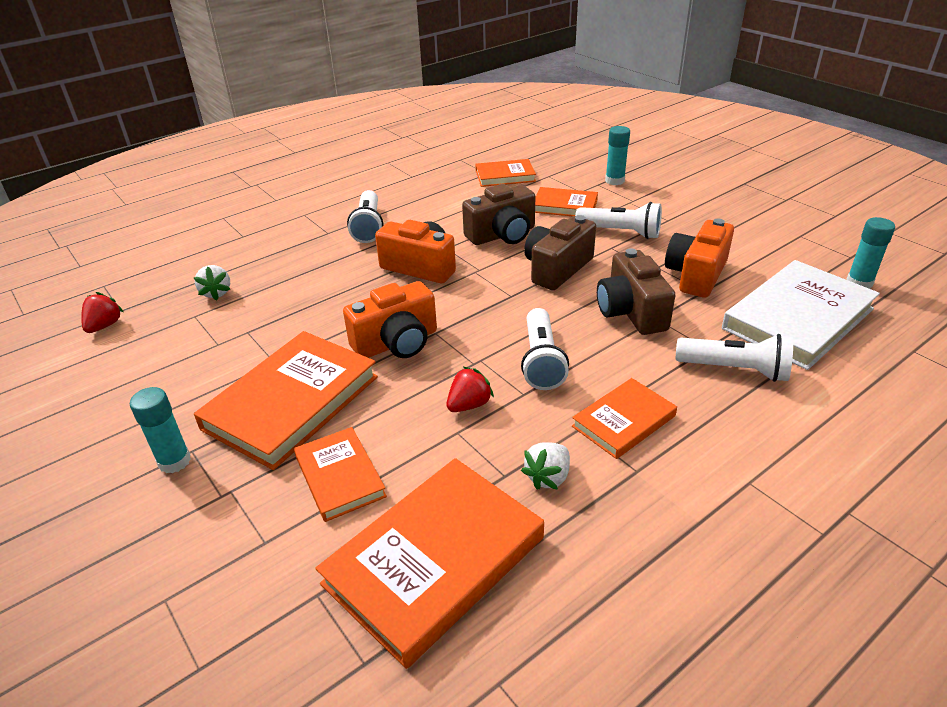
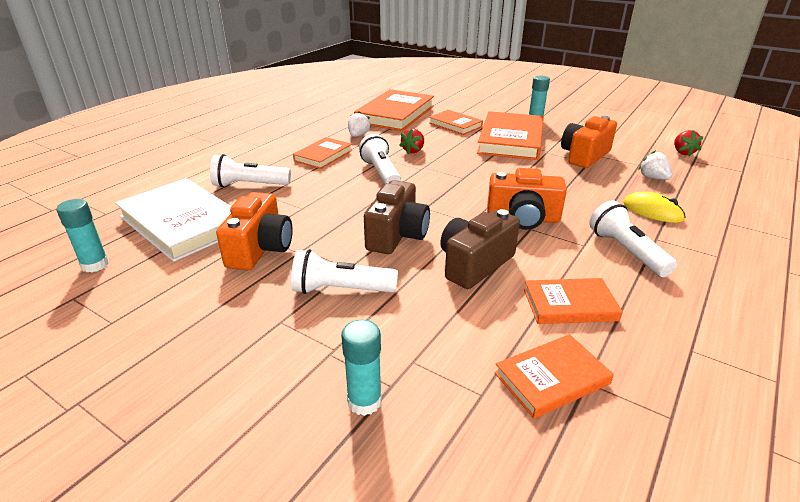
camera: 160 degrees right, 5 degrees down
(288, 255) = (652, 211): none -> yellow mouse
(397, 343) = (483, 169): orange camera -> orange camera (584, 156)
(565, 206) = (424, 323): orange book -> orange book (569, 305)
(631, 312) = (322, 209): brown camera -> none
(798, 319) = (182, 223): white book -> white book turned 75 degrees counterclockwise

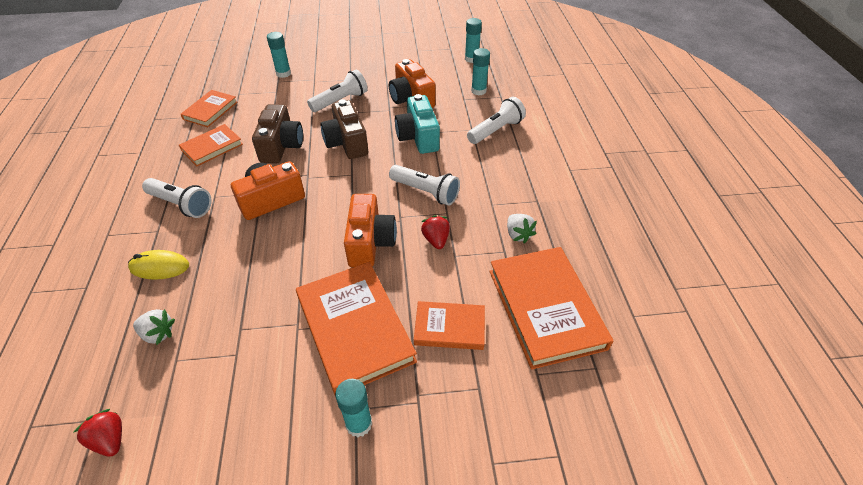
camera: 140 degrees right, 15 degrees up
(182, 223) = (478, 91): white book -> turquoise glue stick
(322, 209) = (418, 137): none -> turquoise camera
(323, 156) = (500, 187): orange book -> none
(584, 156) = (248, 341): orange camera -> orange camera (370, 242)

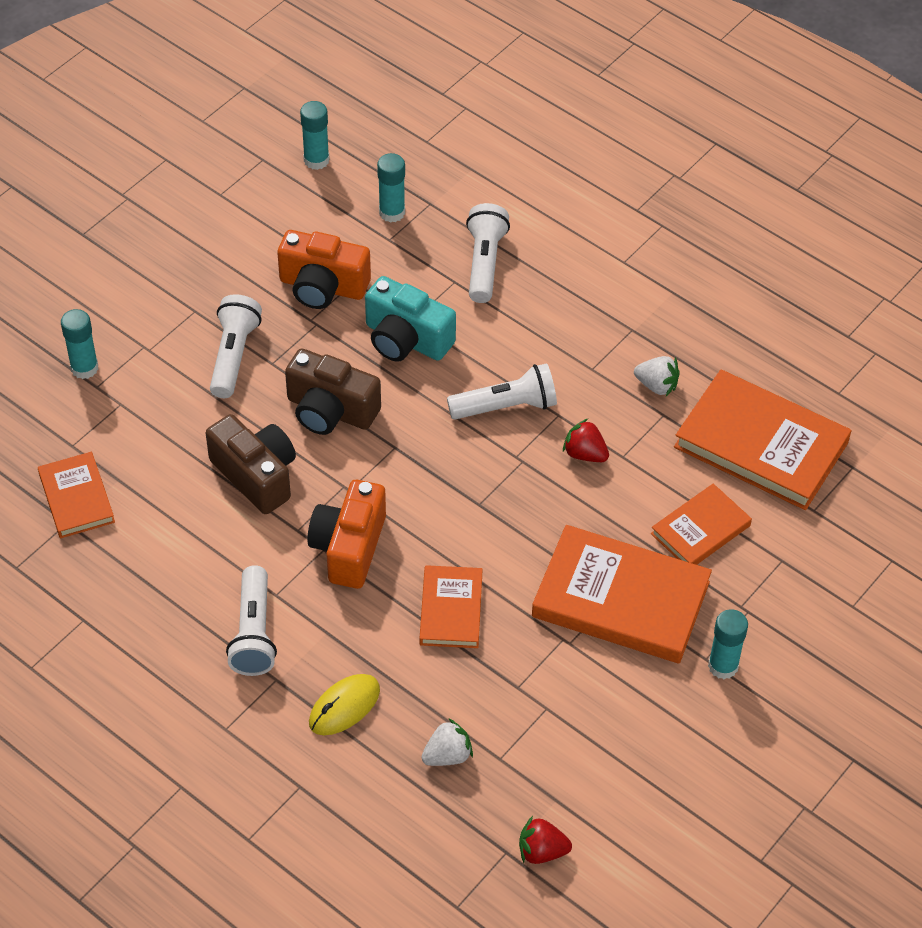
camera: 45 degrees left, 5 degrees up
(181, 205) = (254, 633): white flashlight -> white flashlight turned 105 degrees clockwise
(212, 147) = (169, 543): orange book -> orange book (451, 610)
(370, 242) = (524, 509): orange camera -> none

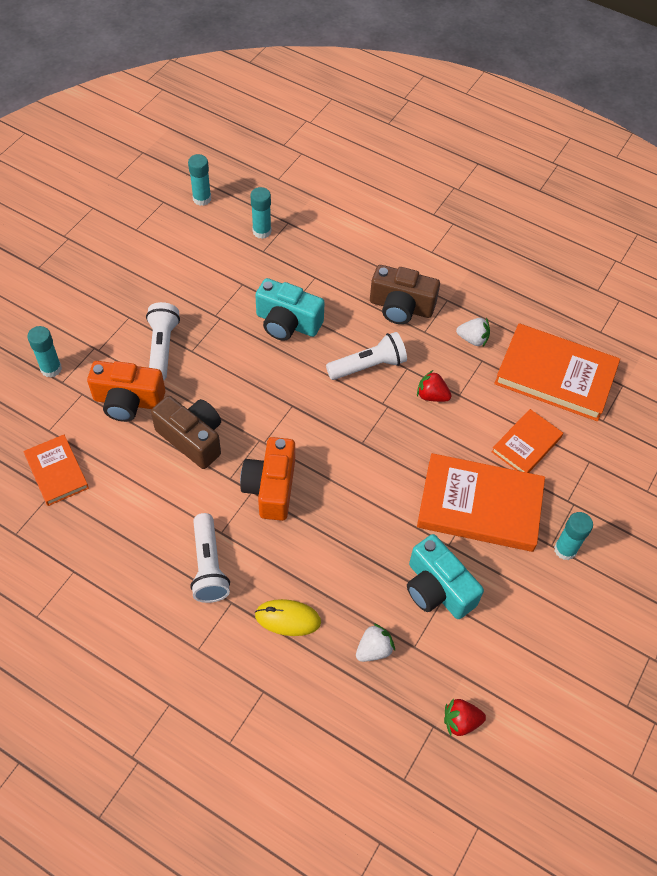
camera: 10 degrees left, 5 degrees up
(323, 286) = (220, 290): orange camera -> orange camera (128, 401)
(330, 410) = (240, 382): brown camera -> brown camera (401, 307)
(344, 706) = (288, 618): yellow mouse -> yellow mouse turned 60 degrees clockwise
(451, 610) = (356, 529): orange book -> none
(484, 263) = (334, 261): white flashlight -> none
(543, 694) = (437, 589): none -> turquoise camera

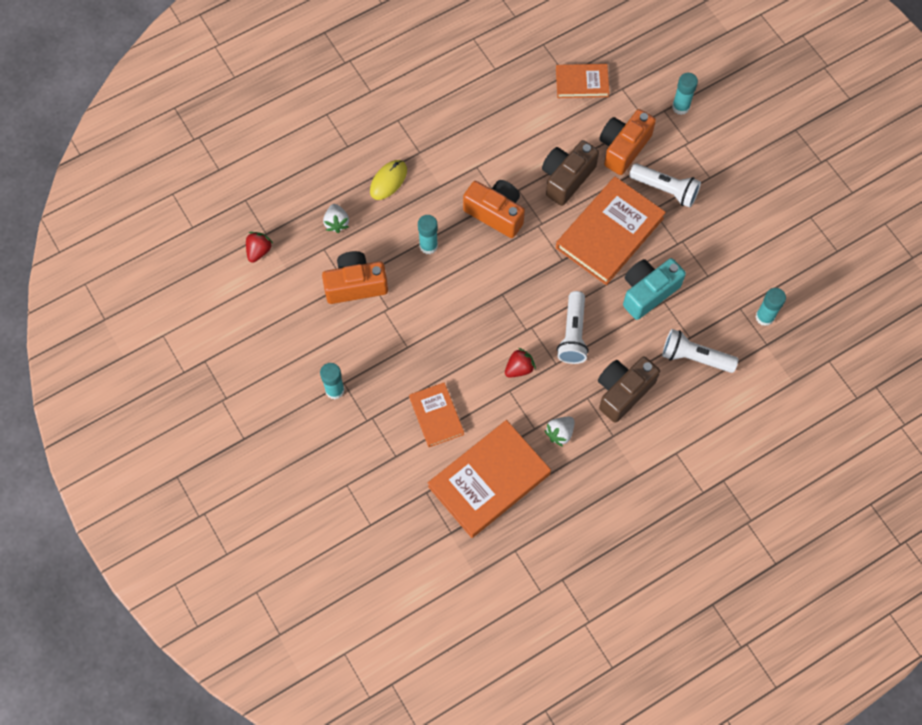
camera: 120 degrees right, 10 degrees up
(192, 438) = (566, 178): brown camera -> brown camera turned 150 degrees clockwise
(202, 199) = (827, 284): turquoise glue stick -> turquoise glue stick (428, 246)
(208, 566) = (454, 149): white flashlight -> white flashlight (694, 357)
(437, 589) = (355, 285): turquoise camera -> orange camera
(480, 505) = (403, 350): orange book -> orange book (609, 233)

